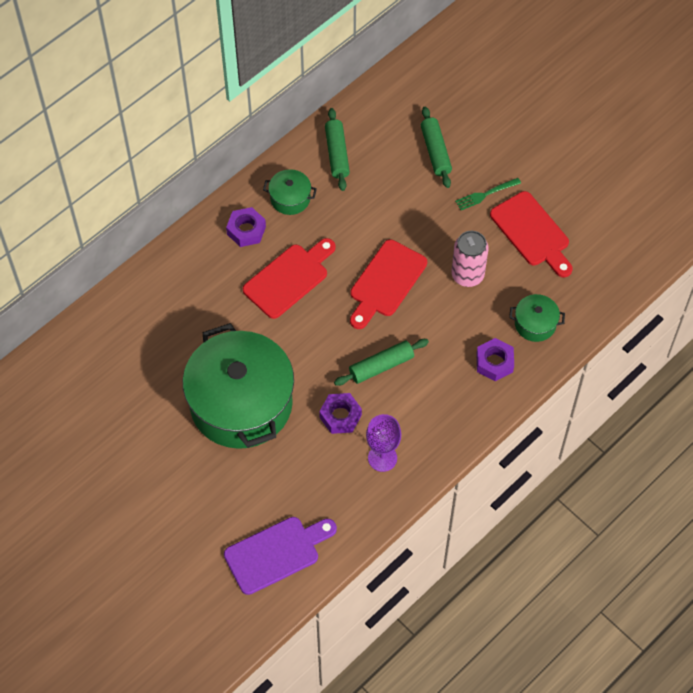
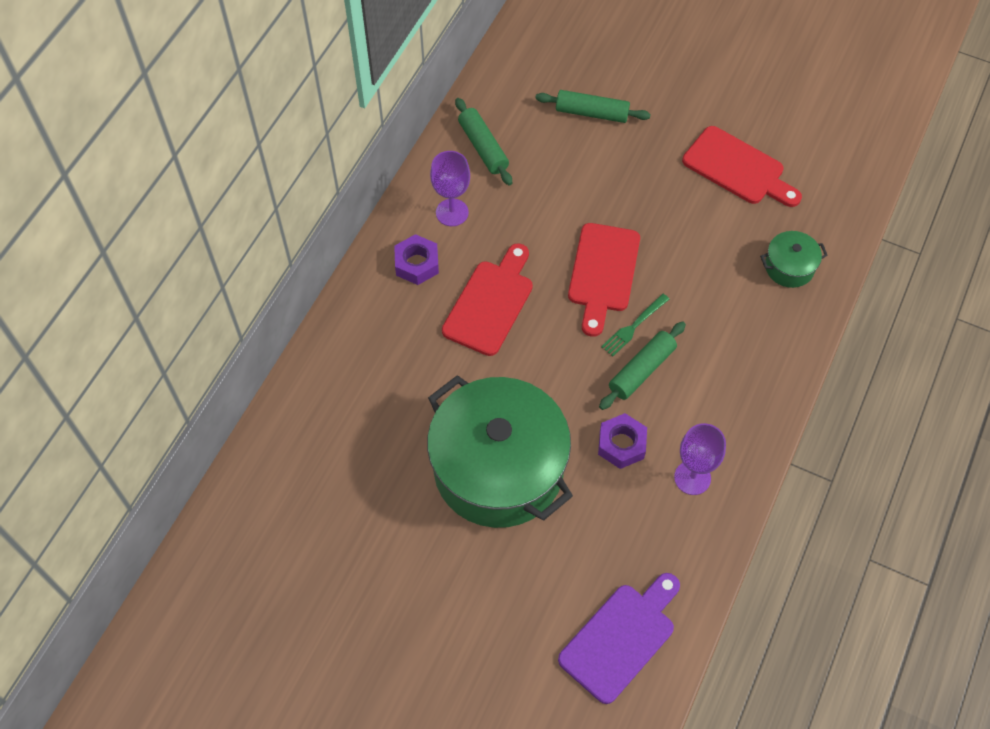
camera: 20 degrees left, 0 degrees up
(290, 198) = (452, 212): green pot -> purple goblet
(435, 151) = (591, 113): green rolling pin -> green rolling pin turned 45 degrees counterclockwise
(467, 275) = (690, 236): pink can -> none
(485, 194) = (668, 143): green fork -> green fork (633, 327)
(494, 362) = (766, 325): purple nut -> none

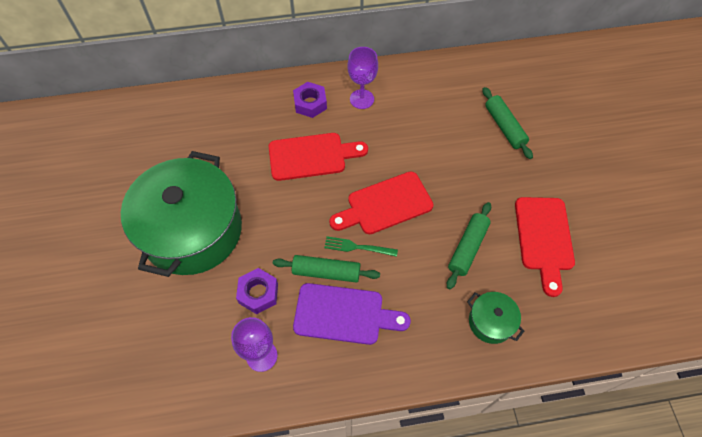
camera: 55 degrees right, 0 degrees up
(483, 147) = (423, 87): green rolling pin -> green rolling pin (467, 248)
(620, 638) = (105, 380): purple cutting board -> purple cutting board (344, 314)

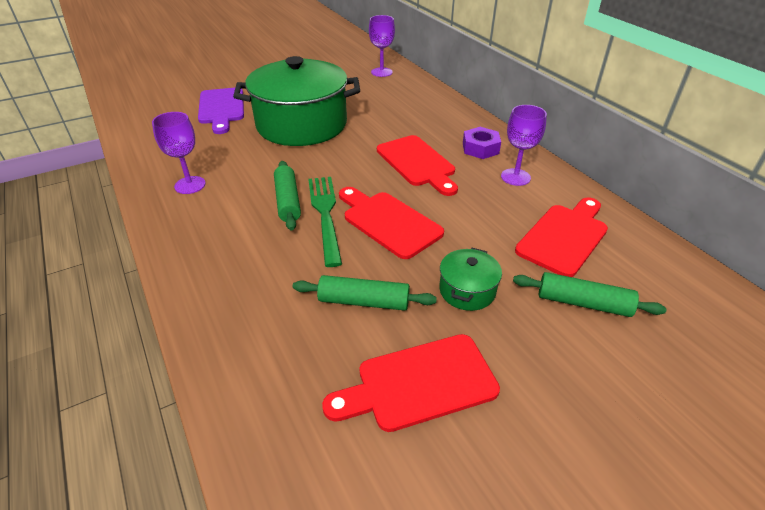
camera: 70 degrees right, 20 degrees down
(114, 124) = (381, 72): none -> purple goblet
(258, 293) = (252, 169): purple nut -> none
(344, 314) = (243, 222): purple cutting board -> purple cutting board (221, 108)
(357, 247) = (325, 214): green fork -> green fork, size x1.71
(441, 105) = (564, 237): none -> red cutting board
(490, 322) = (263, 344): green pot -> green pot (467, 290)
(504, 127) = (583, 303): green rolling pin -> green rolling pin turned 60 degrees clockwise

